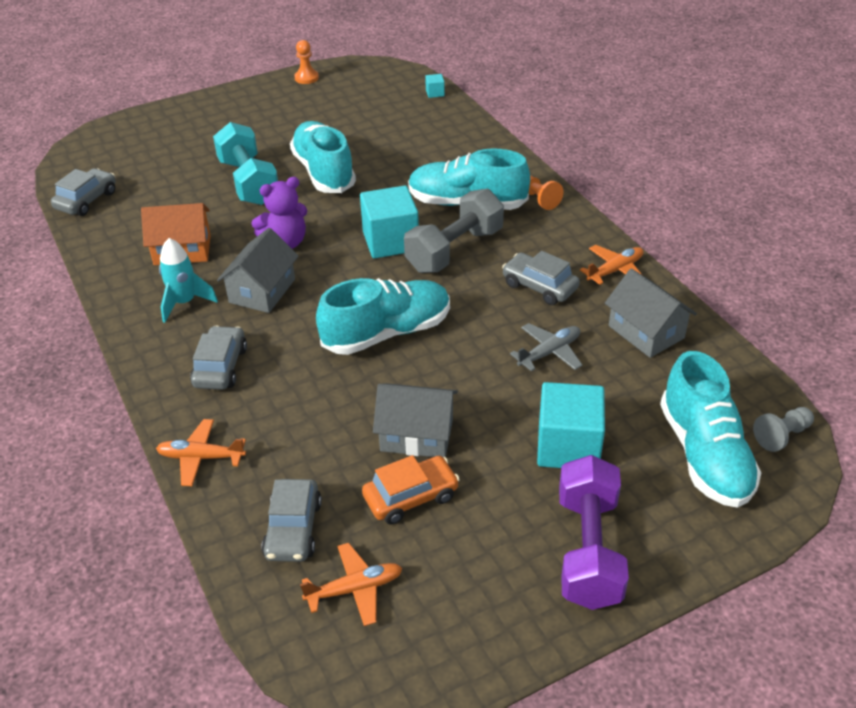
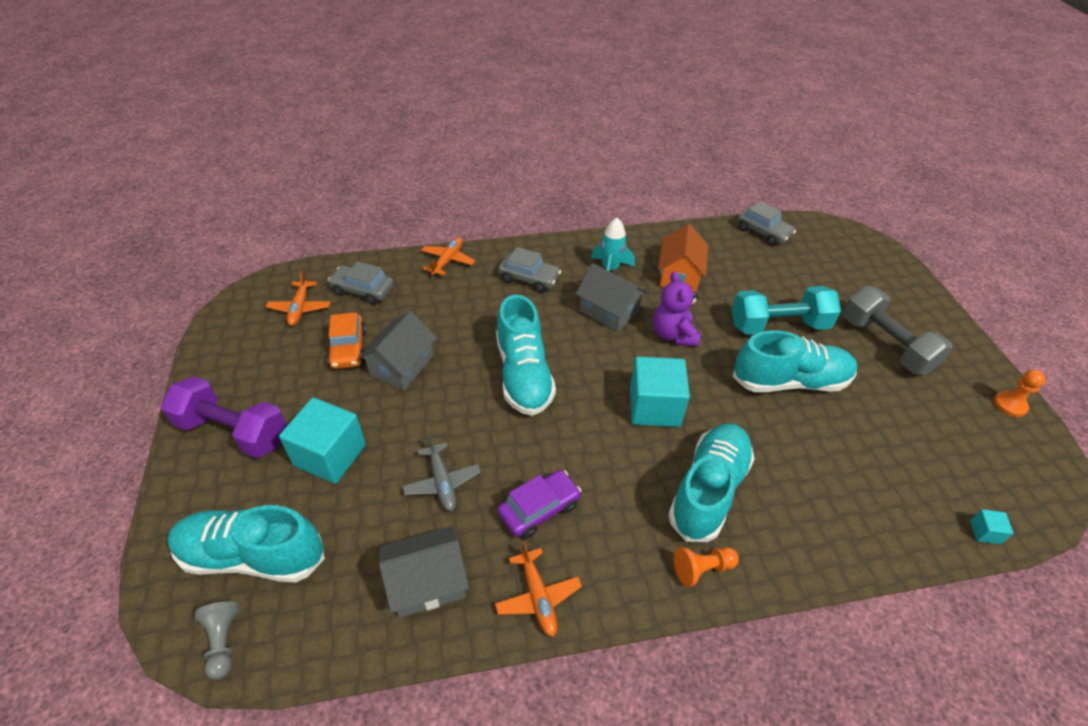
camera: 105 degrees right, 5 degrees up
(454, 250) = (624, 454): grey dumbbell -> grey dumbbell (885, 345)
(539, 286) = (539, 509): grey car -> purple car

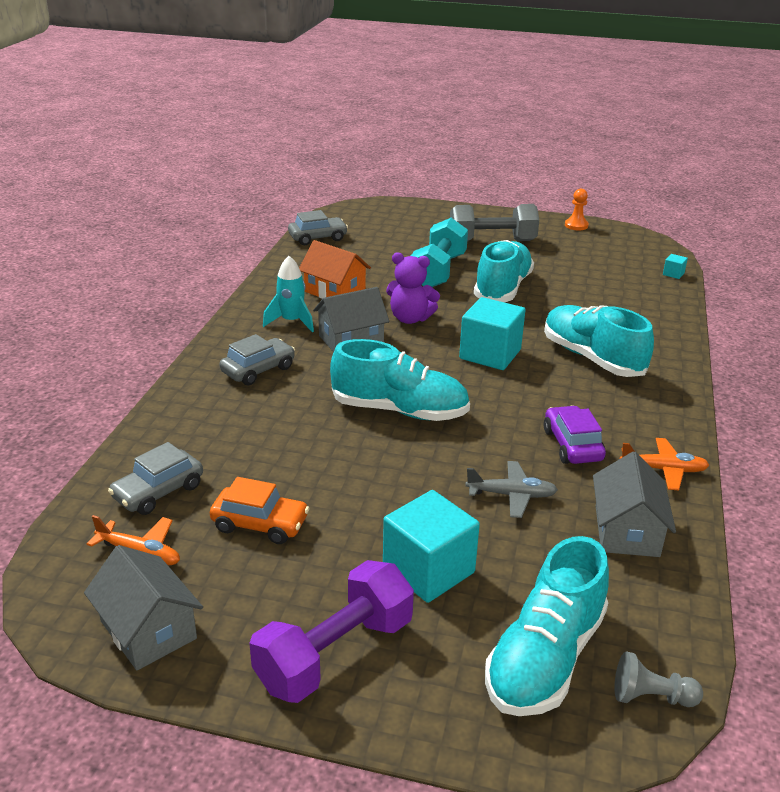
camera: 65 degrees left, 15 degrees down
(402, 365) = (324, 487): grey house -> grey house (148, 630)
(448, 261) = (170, 414): orange plane -> none
(702, 569) = (664, 384): orange pawn -> none

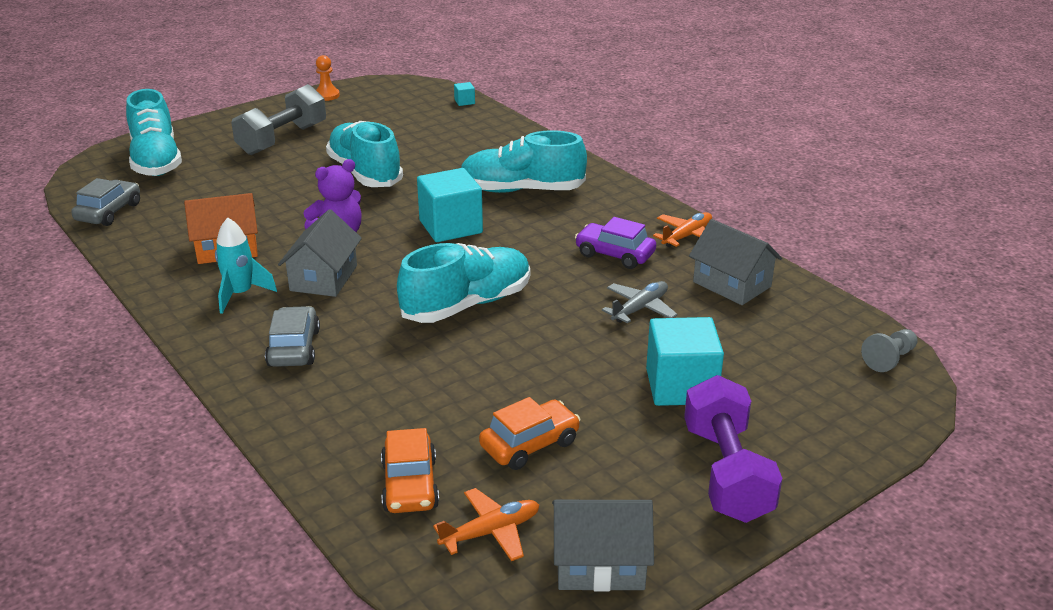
camera: 50 degrees left, 0 degrees up
(158, 492) = (410, 485): grey car -> orange car
(438, 271) = (286, 186): turquoise dumbbell -> none
(545, 658) = (819, 381): turquoise shoe -> turquoise shoe (156, 161)

